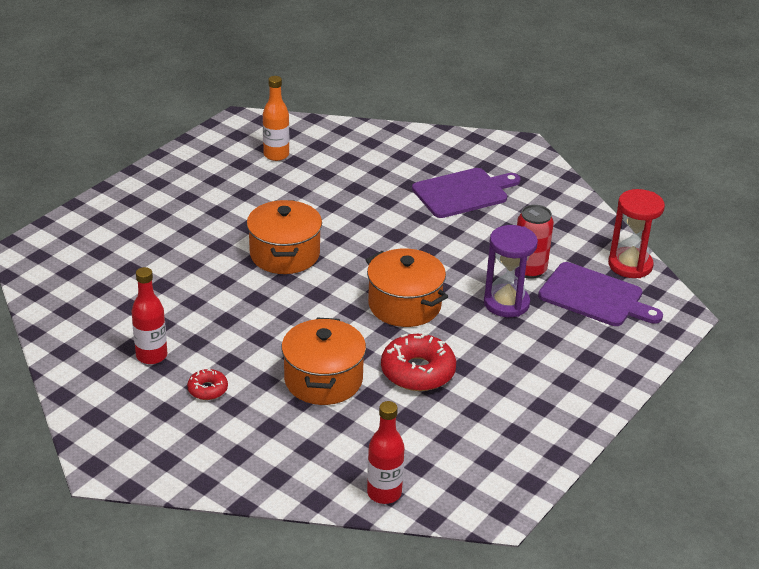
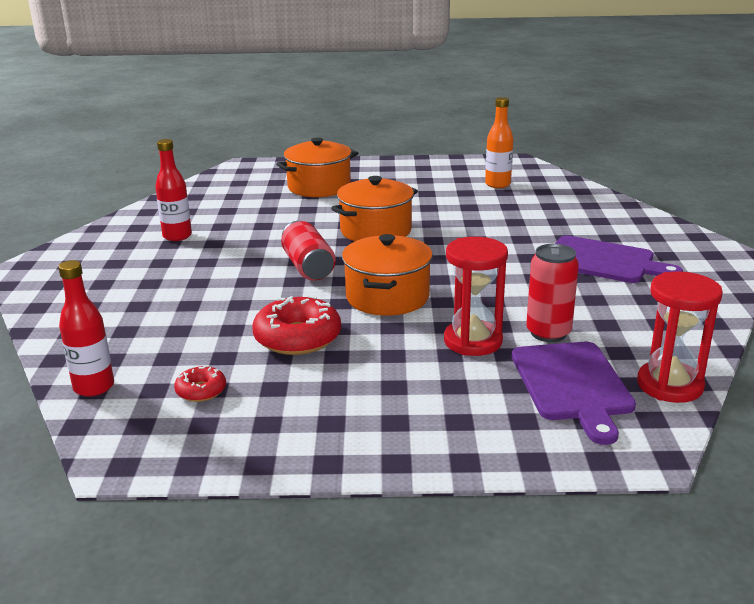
camera: 55 degrees right, 10 degrees down
(207, 389) = (159, 267): red donut -> red donut (201, 391)
(308, 316) = (308, 267): none -> red can
(323, 380) = (229, 303): orange pot -> orange pot (319, 187)
(506, 303) = (473, 341): purple hourglass -> red hourglass

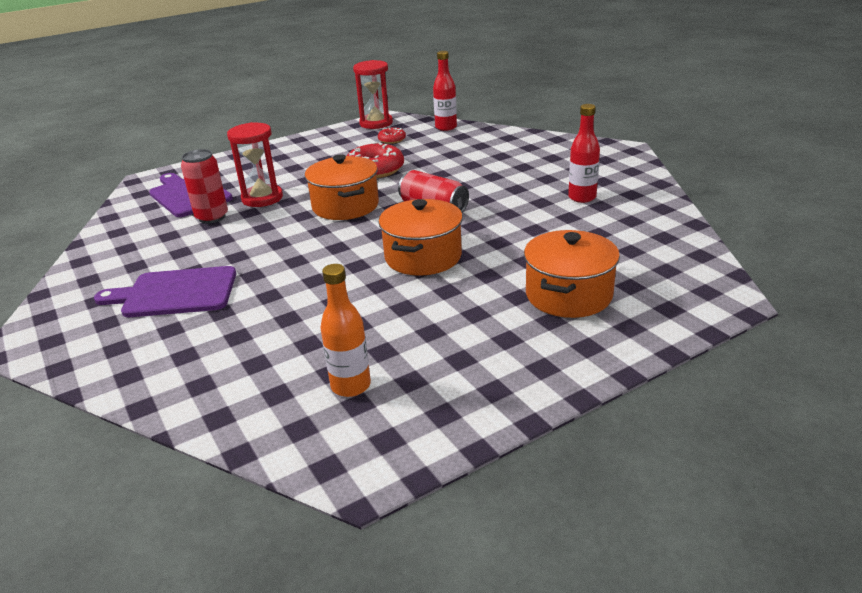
camera: 150 degrees right, 5 degrees up
(669, 385) = (126, 211): red hourglass -> red hourglass (376, 123)

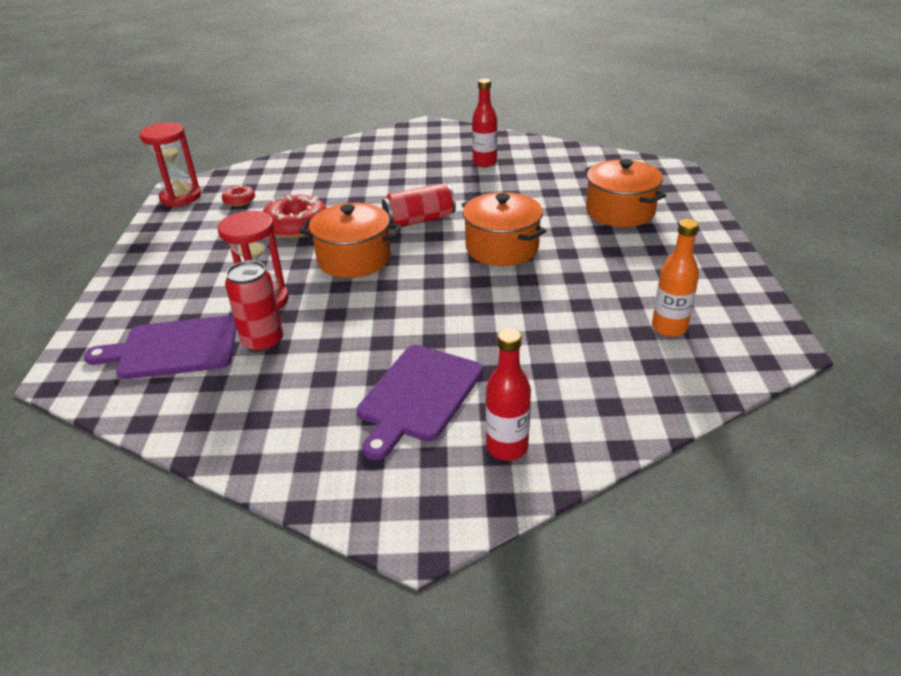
camera: 60 degrees left, 5 degrees up
(446, 127) = (258, 170): red bottle -> red bottle (507, 447)

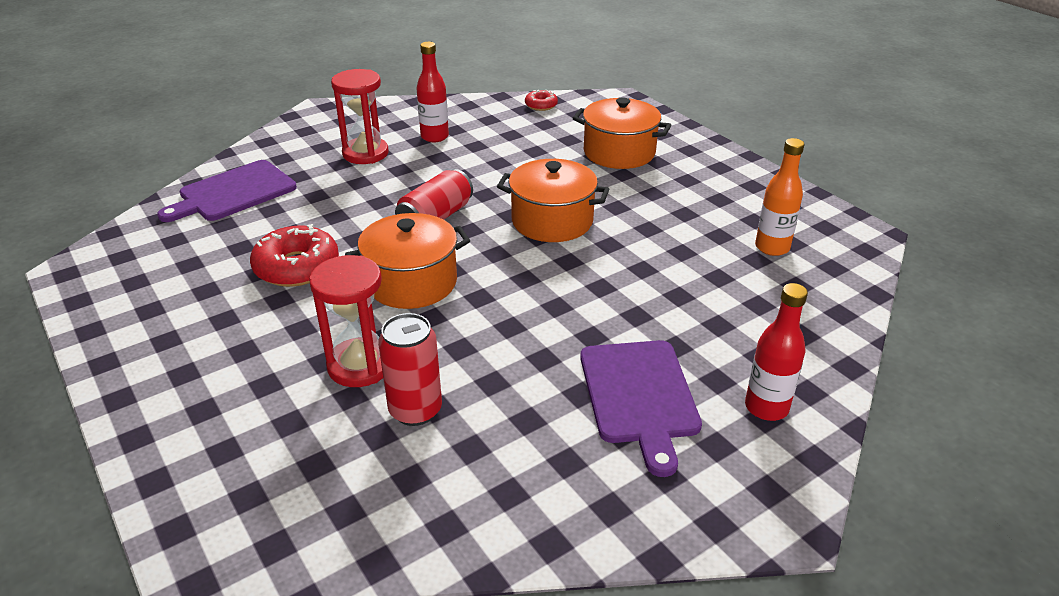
camera: 35 degrees left, 0 degrees up
(173, 348) = (312, 463): purple cutting board -> purple cutting board (233, 193)
(180, 197) = (89, 280): red hourglass -> red hourglass (365, 153)
(239, 200) = (183, 260): red donut -> red donut (541, 105)

